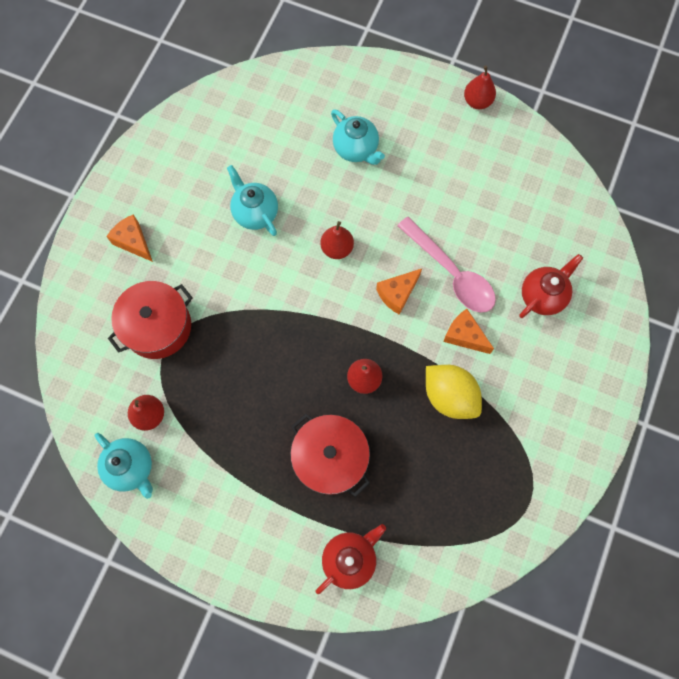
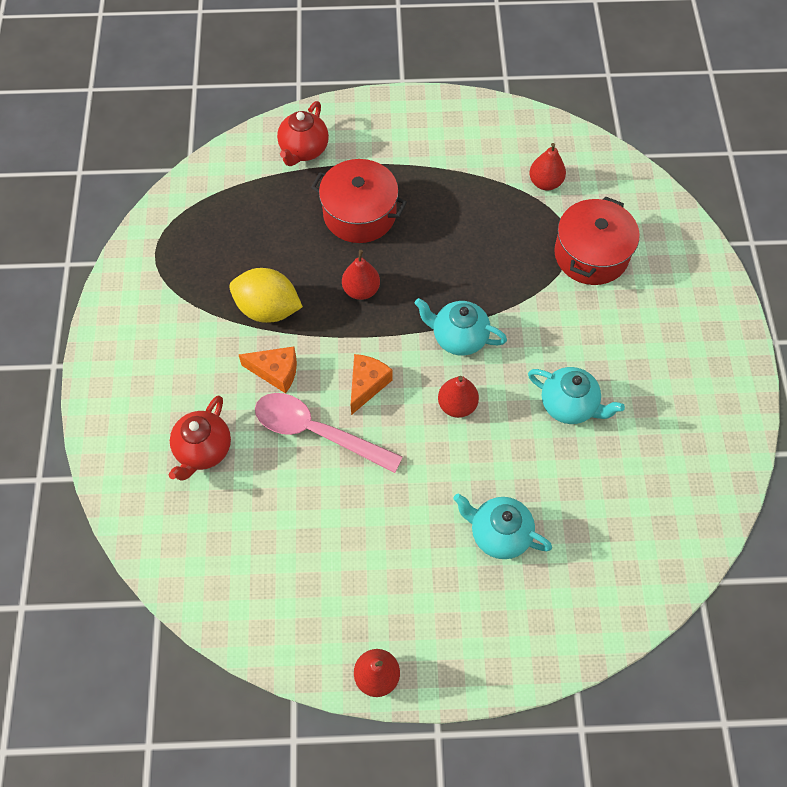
camera: 155 degrees right, 10 degrees down
(131, 467) = (532, 140): turquoise teapot -> turquoise teapot (458, 338)
(133, 242) = (674, 321): orange cheese -> none

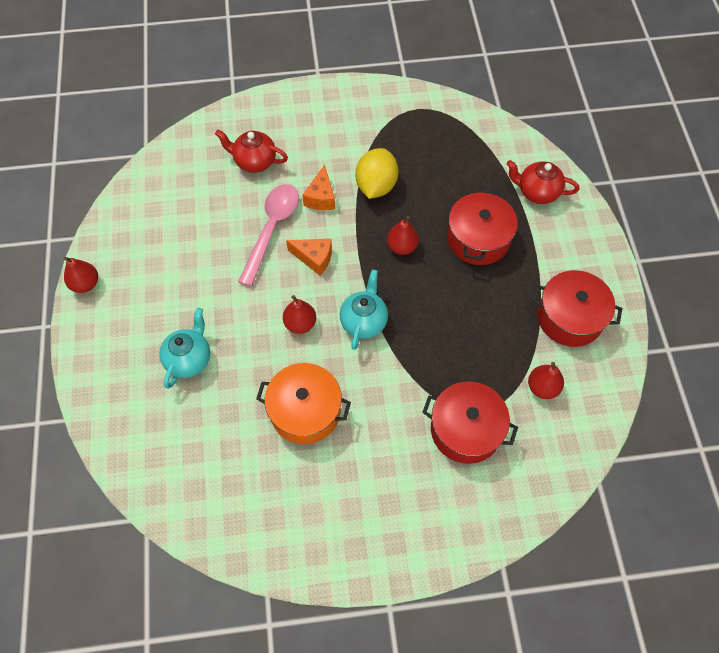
camera: 85 degrees right, 0 degrees up
(466, 147) = (569, 317): none -> red pot
(569, 405) = (305, 411): turquoise teapot -> orange pot

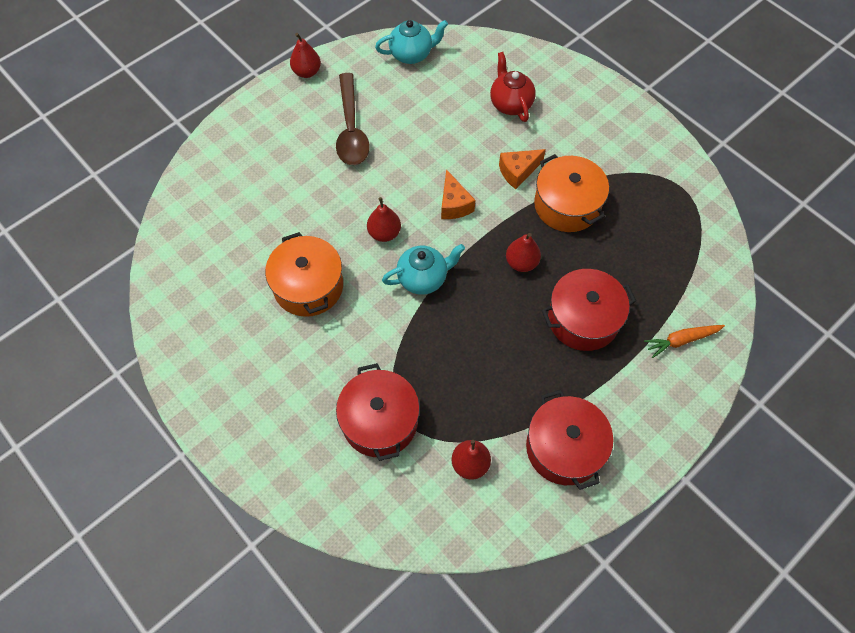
camera: 55 degrees right, 0 degrees up
(178, 286) = (351, 129): none -> brown spoon
(189, 359) = (294, 178): turquoise teapot -> turquoise teapot (411, 54)
(272, 229) = (456, 157): pink spoon -> none
(376, 186) = (567, 205): yellow lemon -> orange pot
(537, 192) = (681, 340): red teapot -> orange carrot

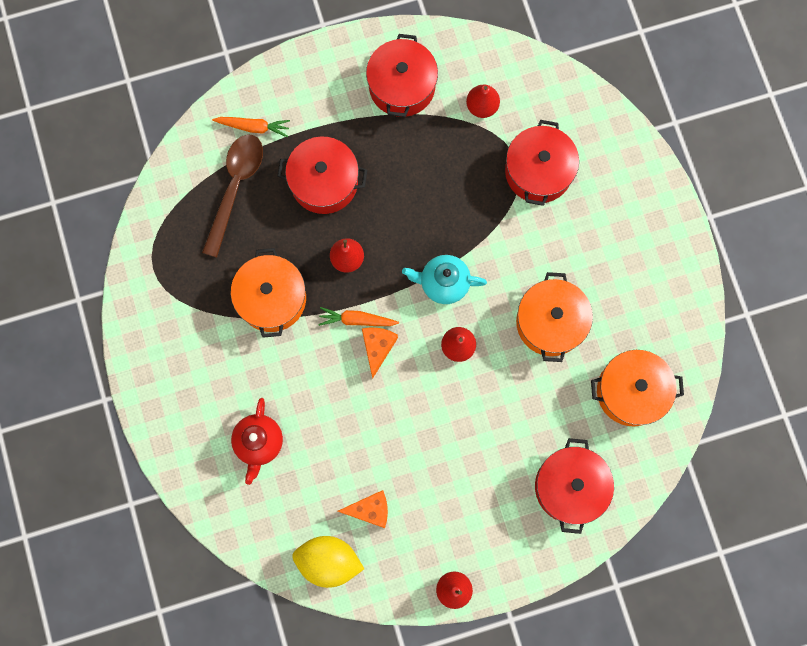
camera: 155 degrees left, 15 degrees up
(211, 260) = (631, 391): none -> orange pot
(240, 169) = (570, 487): none -> red pot
(351, 129) = (438, 486): brown spoon -> brown spoon (235, 187)
(411, 54) = (329, 561): turquoise teapot -> yellow lemon
(484, 218) = (357, 320): none -> orange carrot
(518, 172) = (297, 356): orange cheese -> orange cheese (370, 510)

